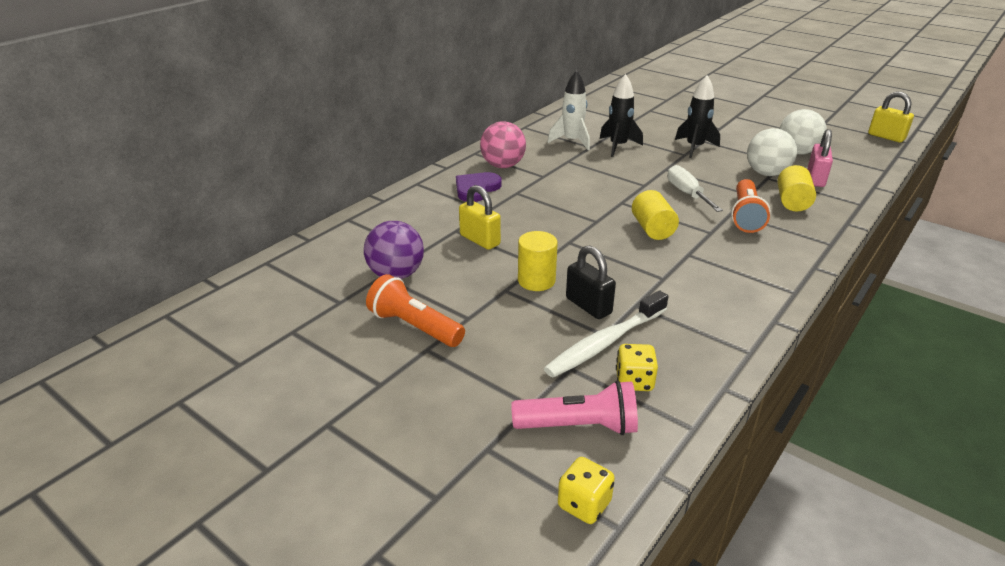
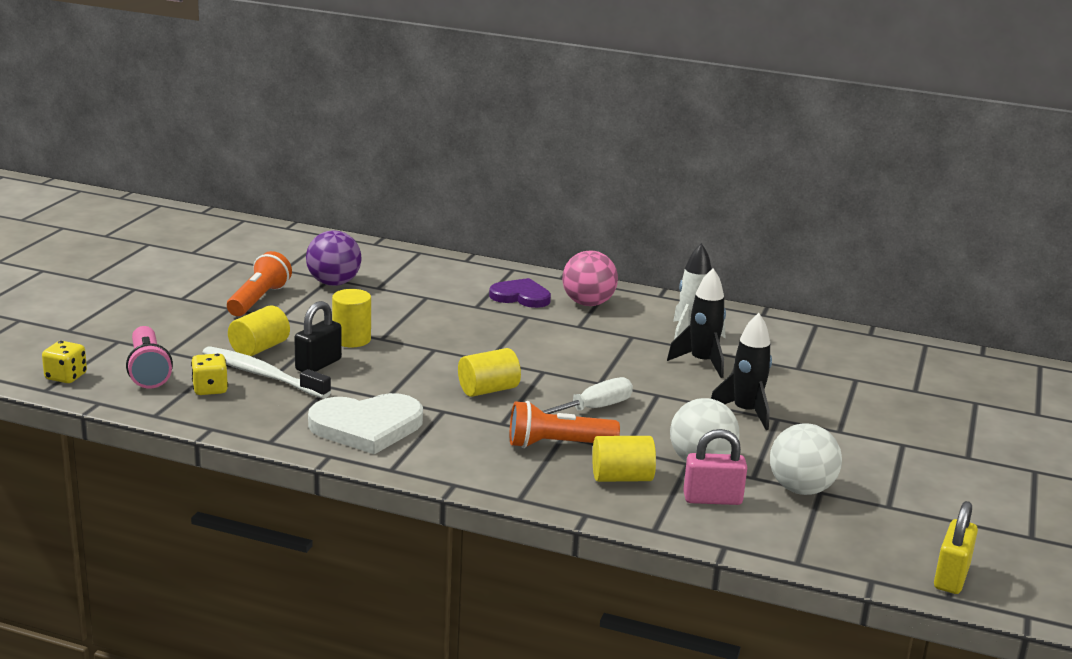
camera: 70 degrees right, 10 degrees down
(480, 240) = (413, 309): yellow padlock -> none
(541, 338) = (259, 348): none -> yellow cylinder
(718, 294) = (367, 427): none -> white heart

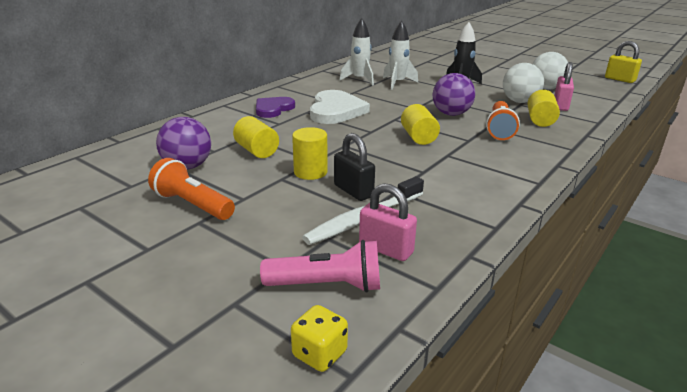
camera: 70 degrees left, 5 degrees up
(210, 389) = (386, 249): yellow dice -> pink padlock
(259, 348) = (305, 215): yellow cylinder -> yellow cylinder (257, 151)
(367, 427) = (471, 184): white heart -> white heart (336, 110)
(588, 303) = (299, 94): pink ball -> none
(594, 408) = (451, 114): white screwdriver -> purple ball
(702, 362) = (397, 83): black rocket -> white rocket

